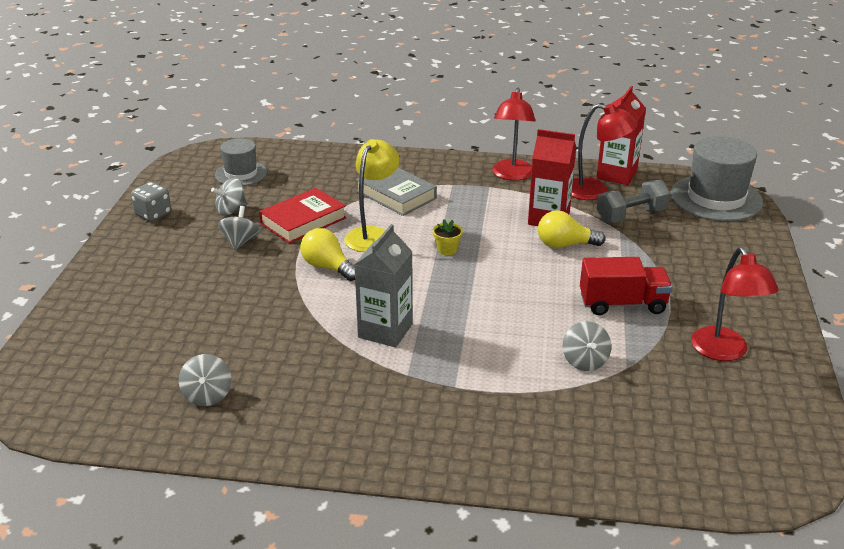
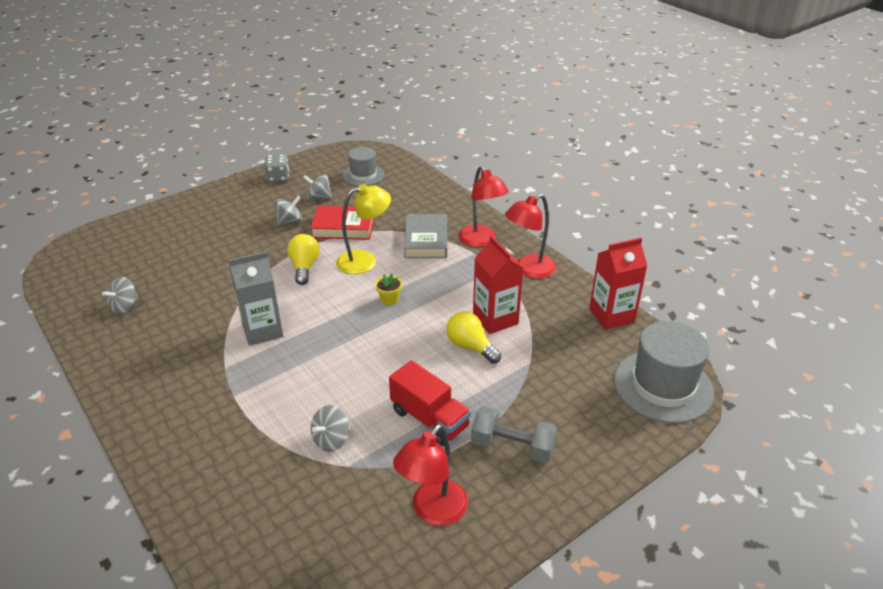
camera: 45 degrees right, 5 degrees up
(595, 191) = (569, 319): red lamp -> red lamp (481, 241)
(631, 216) = (561, 356): grey dumbbell -> grey dumbbell (512, 447)

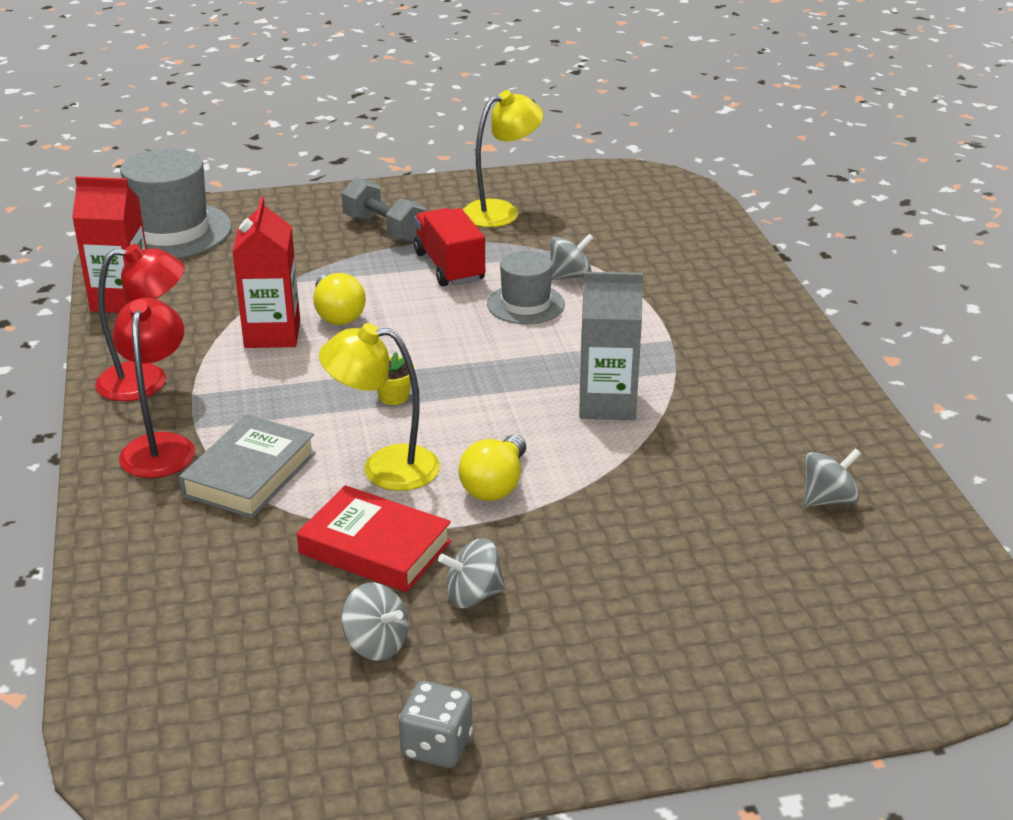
camera: 155 degrees left, 5 degrees down
(363, 175) = (228, 683): grey hat -> grey hat (525, 304)
(433, 511) = (501, 211): red lamp -> yellow lamp

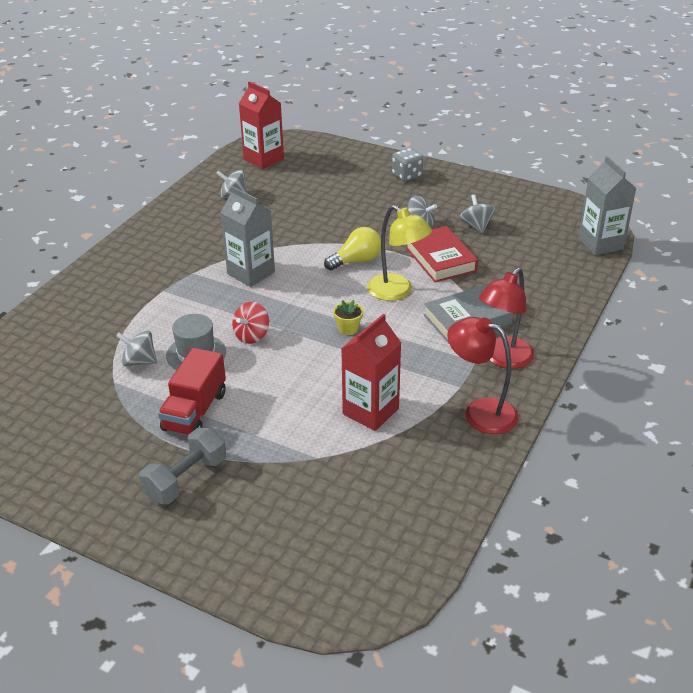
camera: 140 degrees left, 5 degrees up
(114, 721) = (600, 244): none -> grey carton
(122, 300) = (448, 506): red carton -> red carton (263, 159)
(171, 231) = (346, 583): grey hat -> none
(337, 314) = (313, 407): yellow light bulb -> none
(384, 229) = (186, 479): grey dumbbell -> grey dumbbell turned 45 degrees clockwise
(437, 746) = (485, 191): grey dice -> grey dice (407, 176)
(495, 343) = (252, 335): none -> red spinning top
(501, 211) = (84, 450): yellow lamp -> none

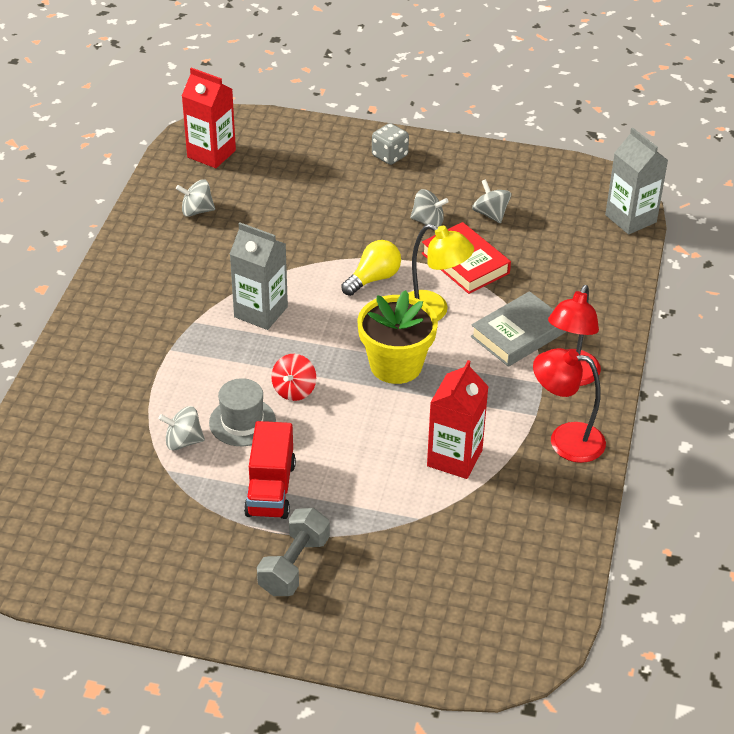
camera: 15 degrees left, 5 degrees up
(348, 328) = (396, 365): yellow flower pot -> yellow flower pot, size x2.38

